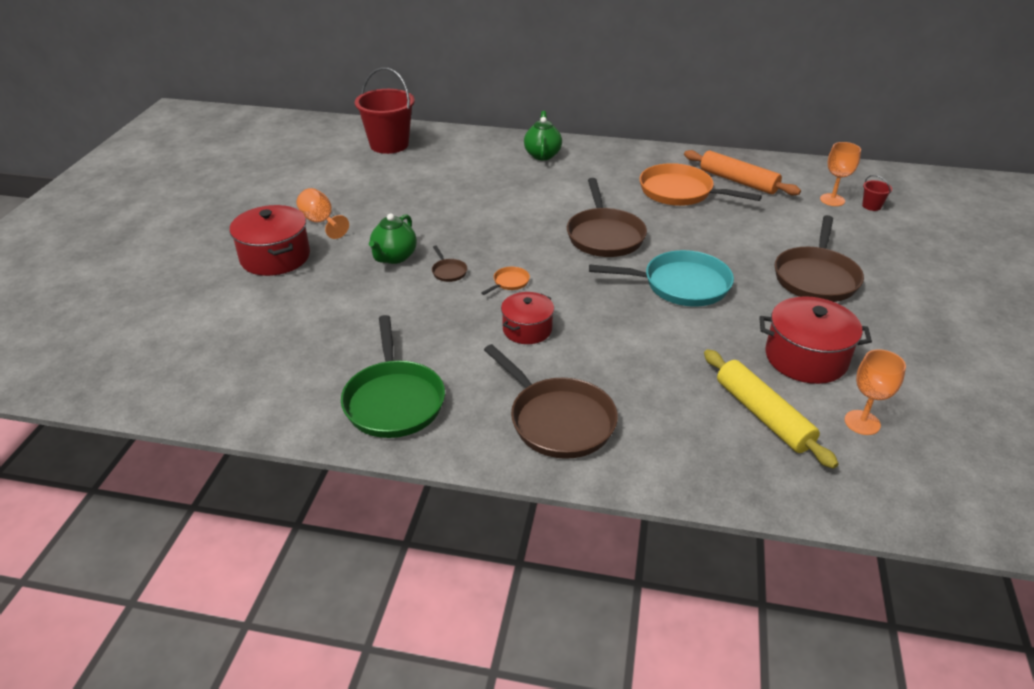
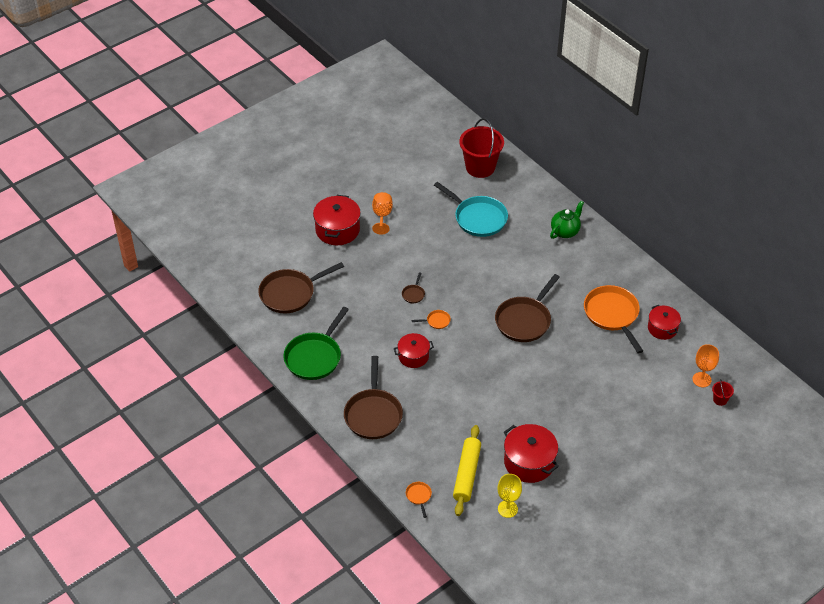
camera: 40 degrees right, 10 degrees up
(394, 257) = (396, 266): green teapot -> none
(680, 285) = (524, 380): turquoise pan -> turquoise pan (478, 218)
(738, 181) = (662, 328): orange rolling pin -> red pot
(747, 482) = (419, 496): none -> orange pan
(816, 277) = (606, 423): brown pan -> brown pan (290, 293)
(862, 422) = (507, 509): orange goblet -> yellow goblet

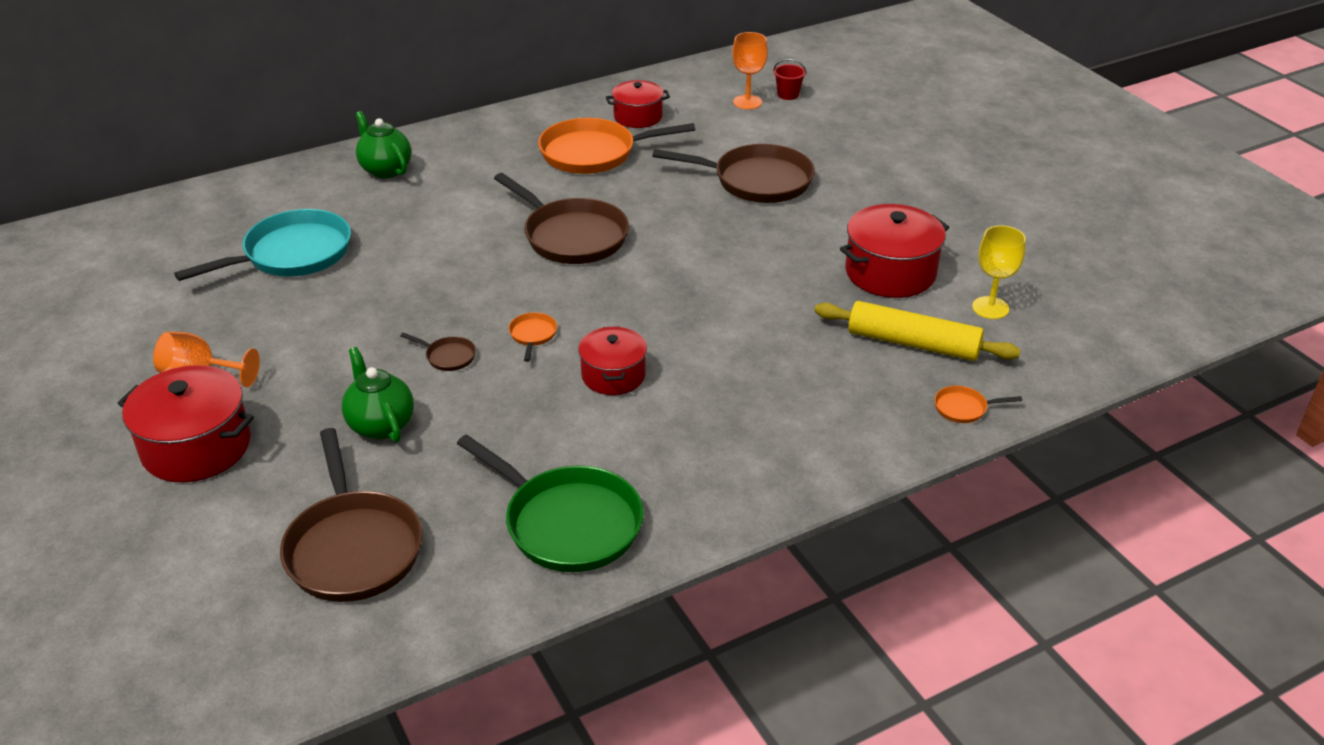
camera: 80 degrees left, 10 degrees down
(362, 283) = (380, 425): none -> green teapot
(373, 414) = (751, 447): brown pan -> brown pan (756, 181)
(480, 167) = (159, 235): red bucket -> none

